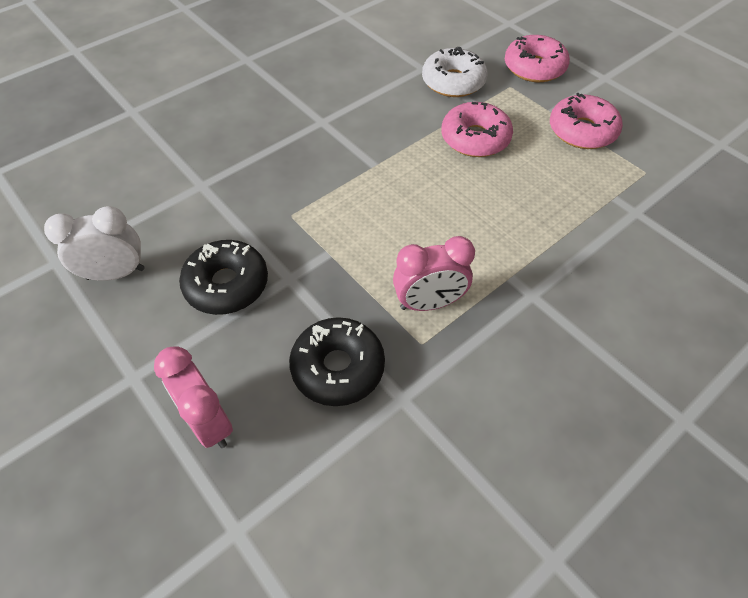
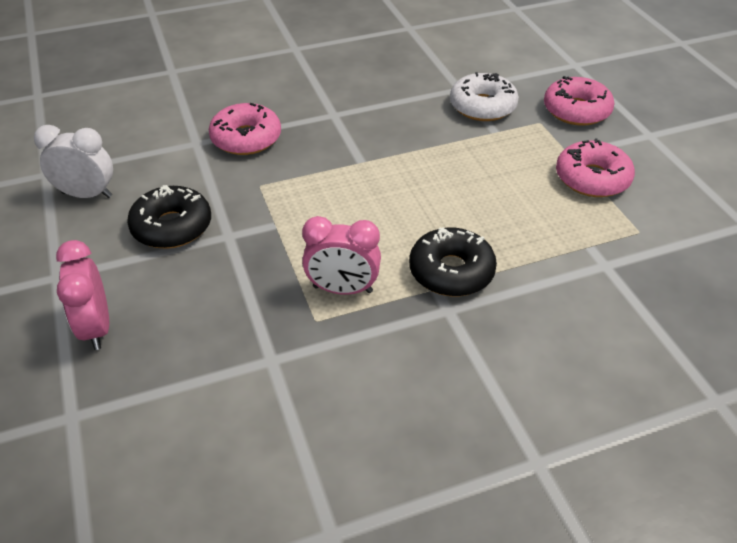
camera: 20 degrees right, 10 degrees down
(338, 367) = (228, 318): black donut -> black donut (451, 271)
(475, 138) = (474, 161): pink donut -> pink donut (246, 138)

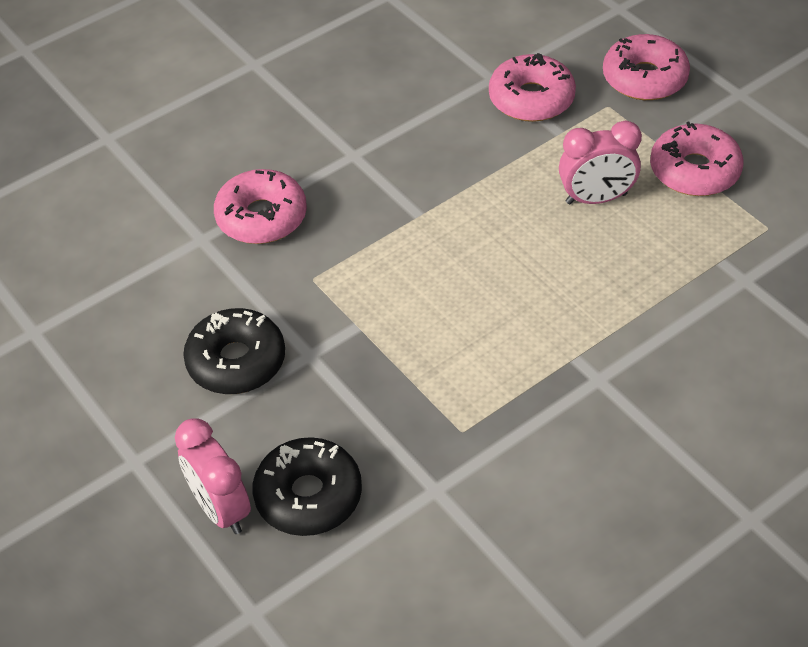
camera: 15 degrees left, 5 degrees up
(87, 195) = (105, 346): white clock -> none
(342, 289) = (474, 386): pink clock -> pink clock (596, 198)
(451, 271) = (584, 332): black donut -> black donut (308, 495)
(482, 106) = (531, 99): white donut -> pink donut

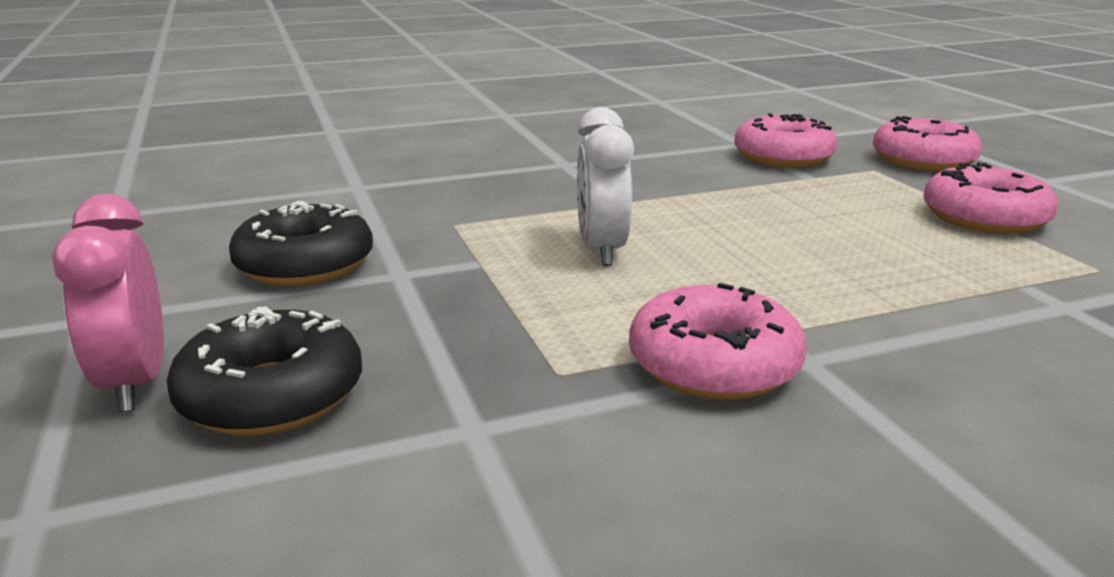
camera: 15 degrees right, 25 degrees down
(261, 217) = (434, 183): pink donut -> pink donut (714, 364)
(436, 287) = (602, 250): none -> white clock
(596, 198) = (844, 219): pink clock -> none

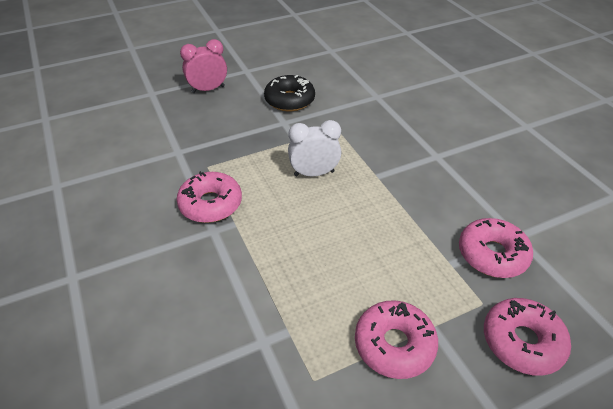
camera: 85 degrees right, 20 degrees up
(272, 395) = (199, 113): black donut -> none

